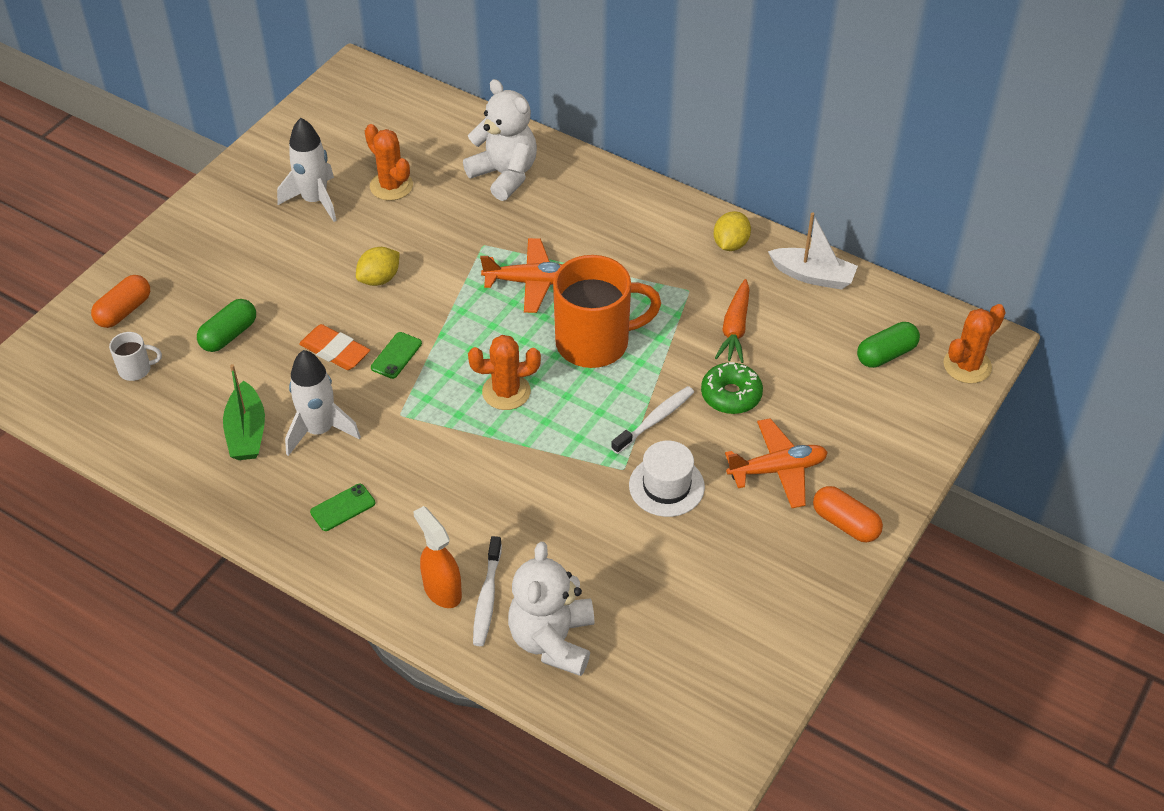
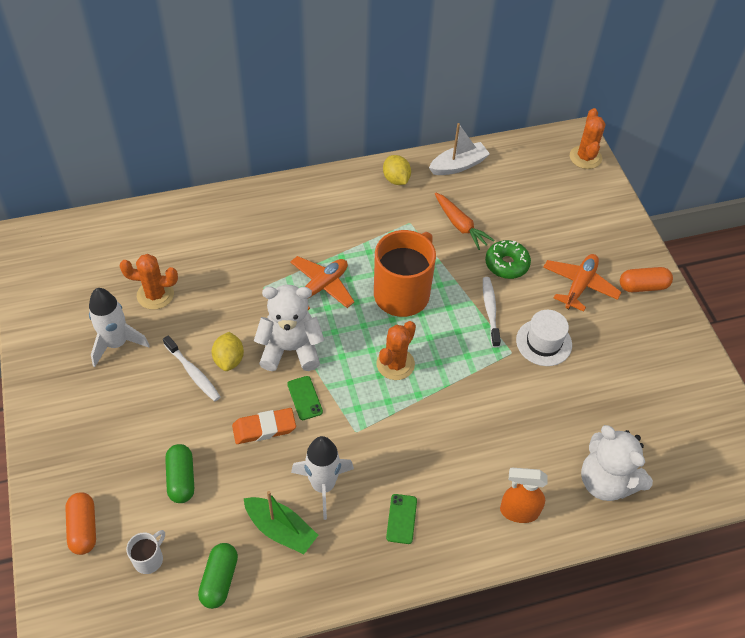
camera: 50 degrees left, 5 degrees up
(487, 598) = (545, 491): white toothbrush -> white toothbrush (193, 373)
(504, 175) = (217, 234): white teddy bear -> white teddy bear (290, 349)
(886, 354) = (545, 181): green capsule -> green capsule (219, 580)

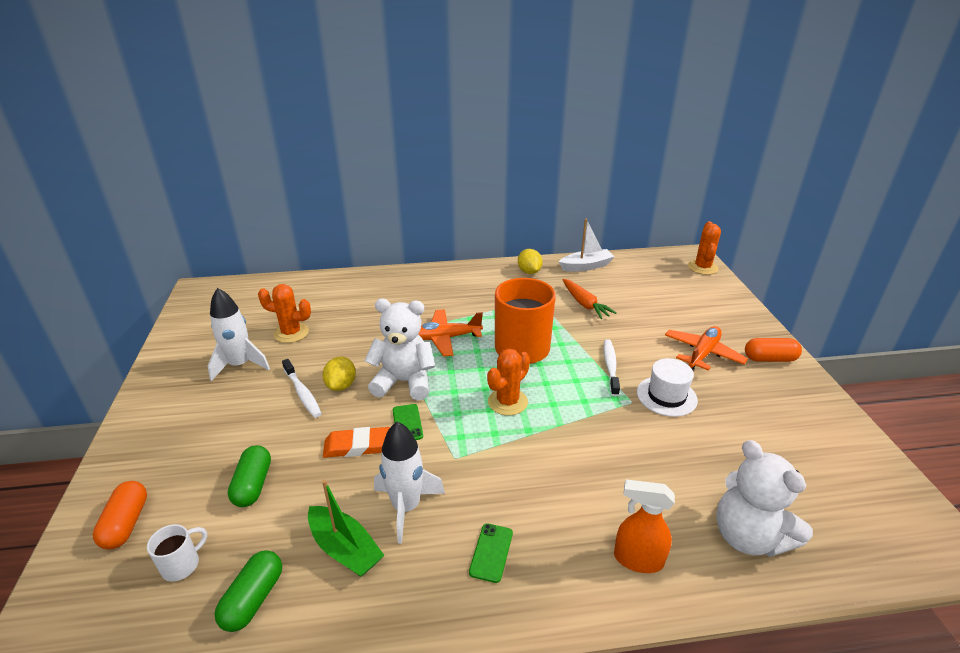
camera: 10 degrees right, 20 degrees down
(320, 287) = (445, 338): orange plane -> orange plane turned 150 degrees counterclockwise
(506, 264) = (628, 333): green donut -> none

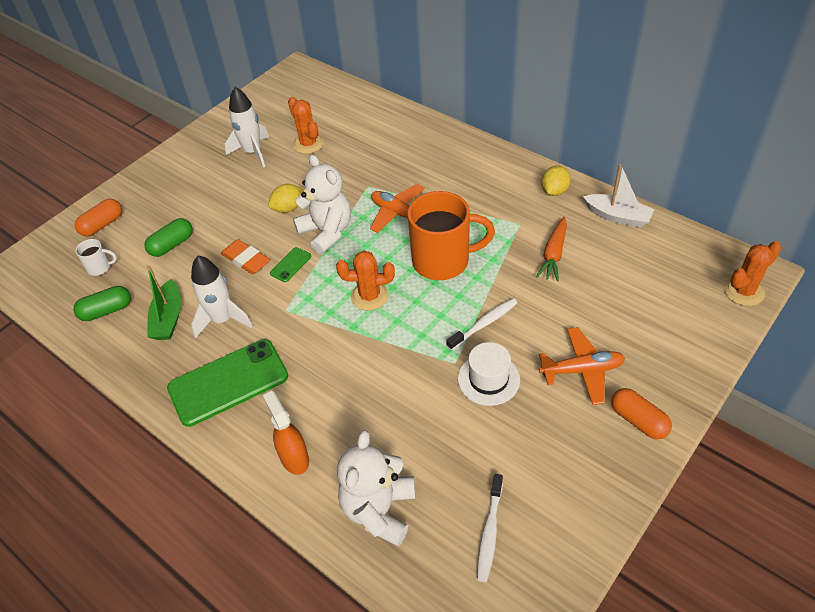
camera: 50 degrees right, 15 degrees up
(302, 393) = (261, 199): white toothbrush -> white toothbrush (489, 532)
(491, 552) = (228, 382): green phone -> green phone, size x2.32

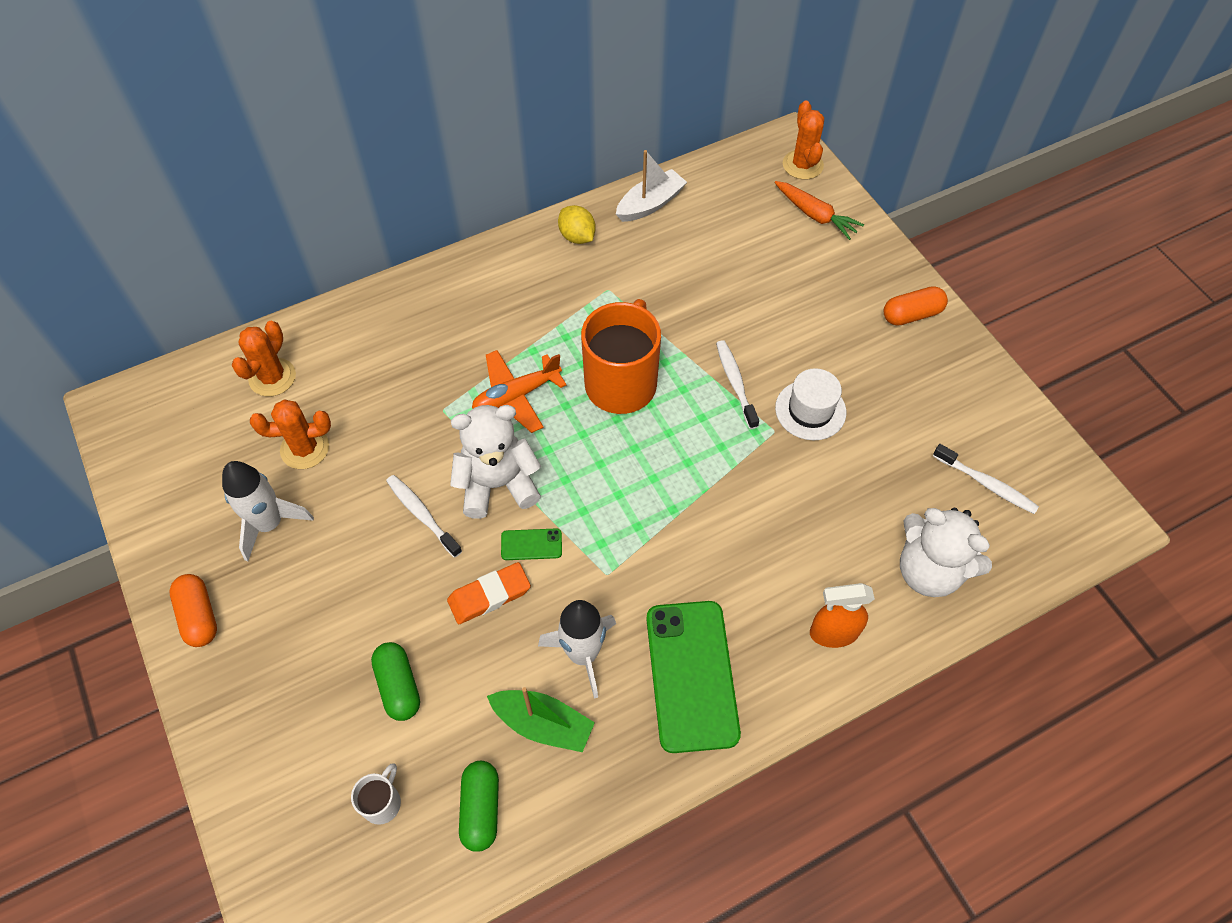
camera: 70 degrees left, 10 degrees up
(102, 225) = (286, 781): orange capsule -> orange capsule (199, 616)
(288, 208) = (422, 514): yellow lemon -> white toothbrush
(290, 265) = (531, 544): green phone -> green phone turned 60 degrees counterclockwise
(369, 296) = (635, 476): orange cactus -> orange cactus (272, 377)
(553, 254) = (671, 281): orange carrot -> orange carrot (815, 215)
(582, 370) = (835, 329): orange plane -> none

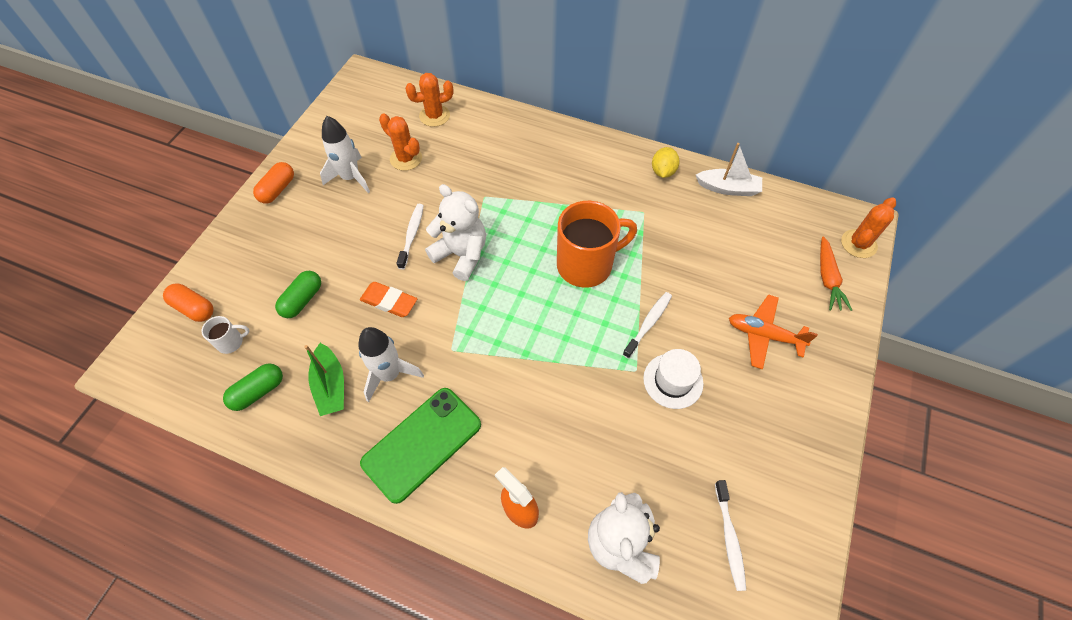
camera: 50 degrees right, 0 degrees up
(516, 395) = (526, 222): orange plane -> orange plane (764, 335)
(531, 544) = (438, 298): green phone -> none
(911, 315) = (816, 392): orange capsule -> orange capsule (194, 308)

